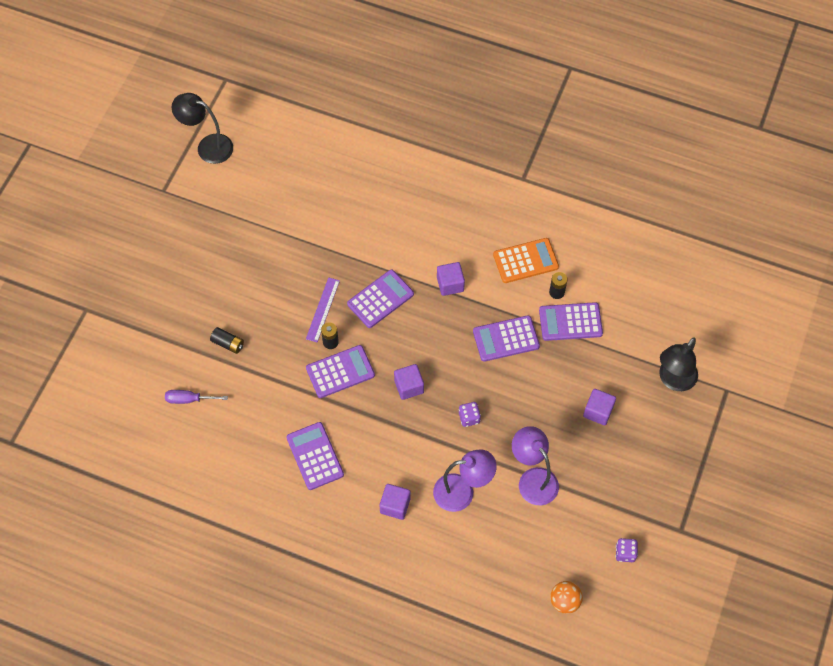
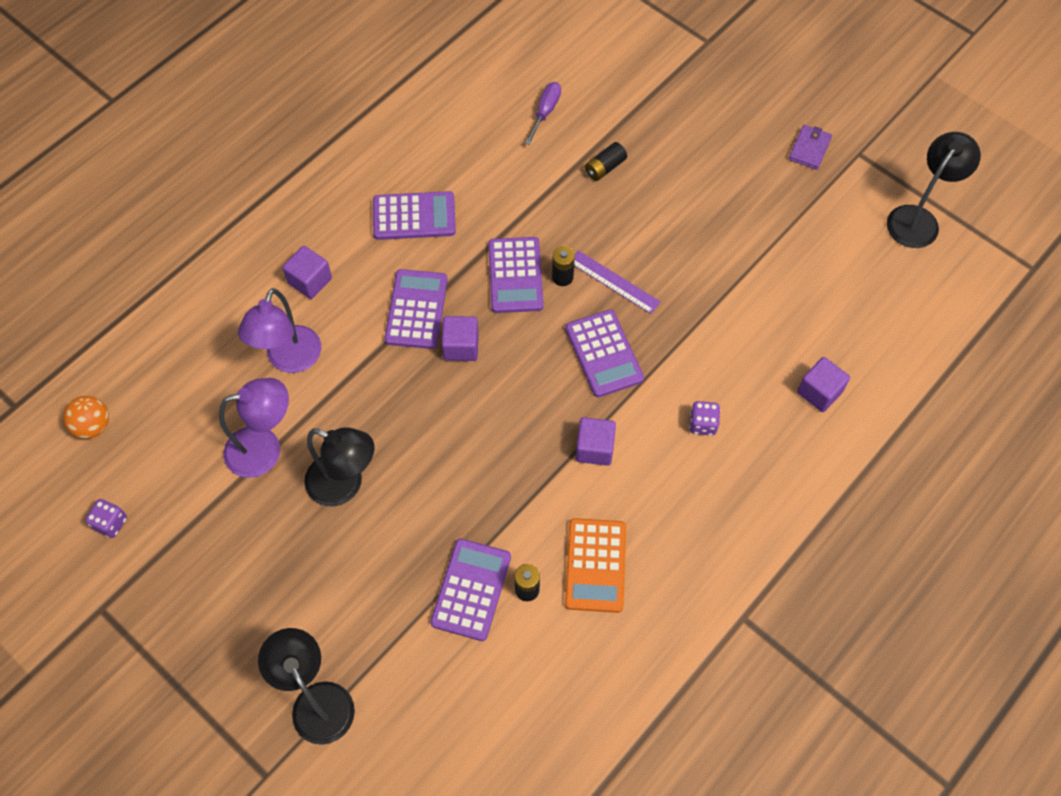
camera: 110 degrees right, 0 degrees up
(168, 221) = (809, 149): none -> purple wallet
(469, 418) = (385, 402): purple dice -> purple dice (703, 424)
(506, 339) = (480, 491): purple calculator -> purple calculator (416, 309)
(536, 419) = (345, 485): none -> black lamp
(598, 411) = (318, 571): purple cube -> purple cube (819, 392)

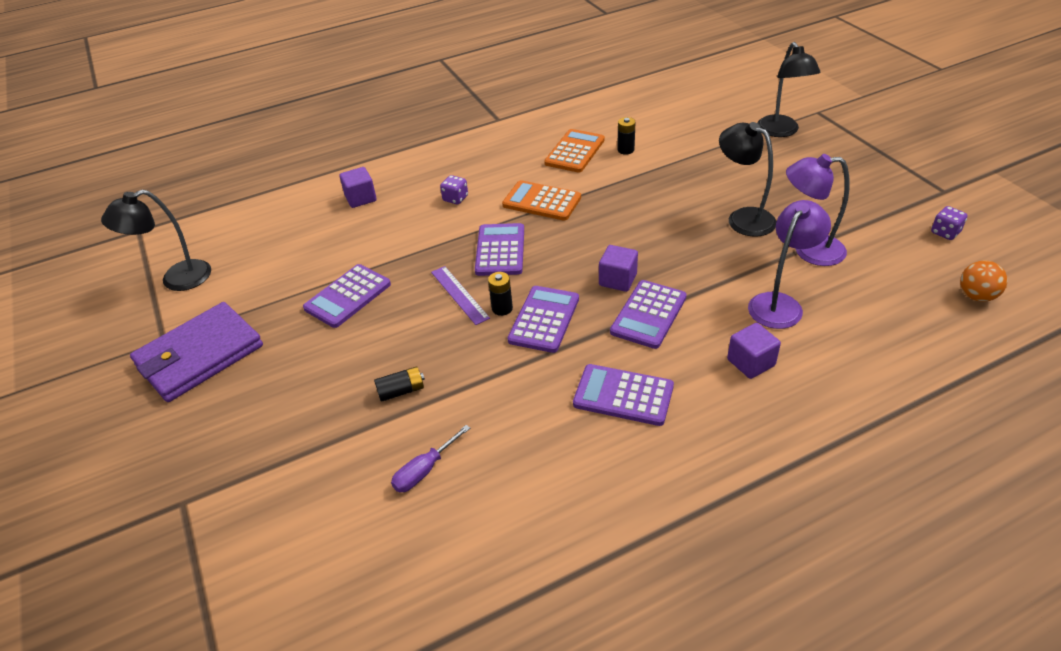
camera: 155 degrees left, 20 degrees down
(471, 589) = (663, 156): purple calculator -> purple calculator (347, 296)
(594, 448) = (542, 201): purple cube -> orange calculator
(809, 149) = (199, 356): purple wallet -> purple wallet, size x2.29

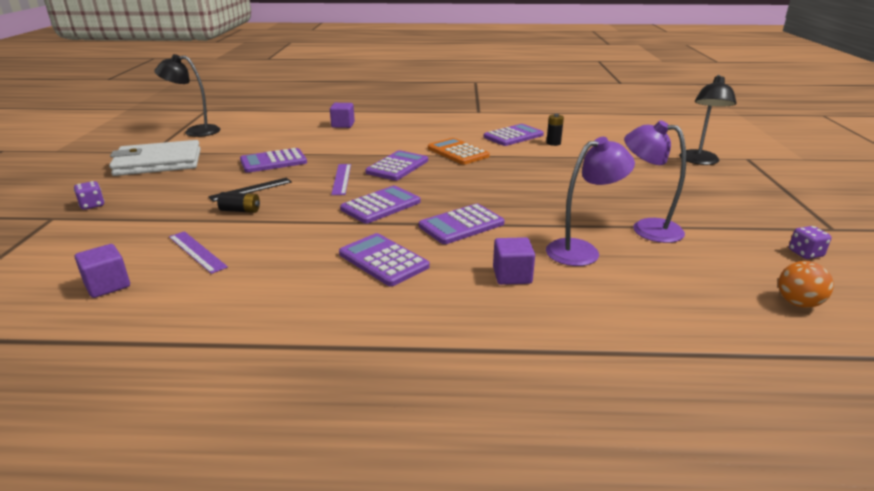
camera: 25 degrees right, 15 degrees down
(199, 356) = (158, 163): purple wallet -> white wallet
(374, 353) = (251, 189): none -> black ruler
(424, 470) = (197, 251): purple screwdriver -> purple ruler
(455, 198) = (401, 138): purple dice -> purple dice (92, 205)
(502, 308) = (360, 192): black battery -> none
(575, 152) = (513, 136): orange calculator -> purple calculator
(618, 280) = (462, 201): purple cube -> purple cube (107, 285)
(743, 218) = (607, 196): black lamp -> none

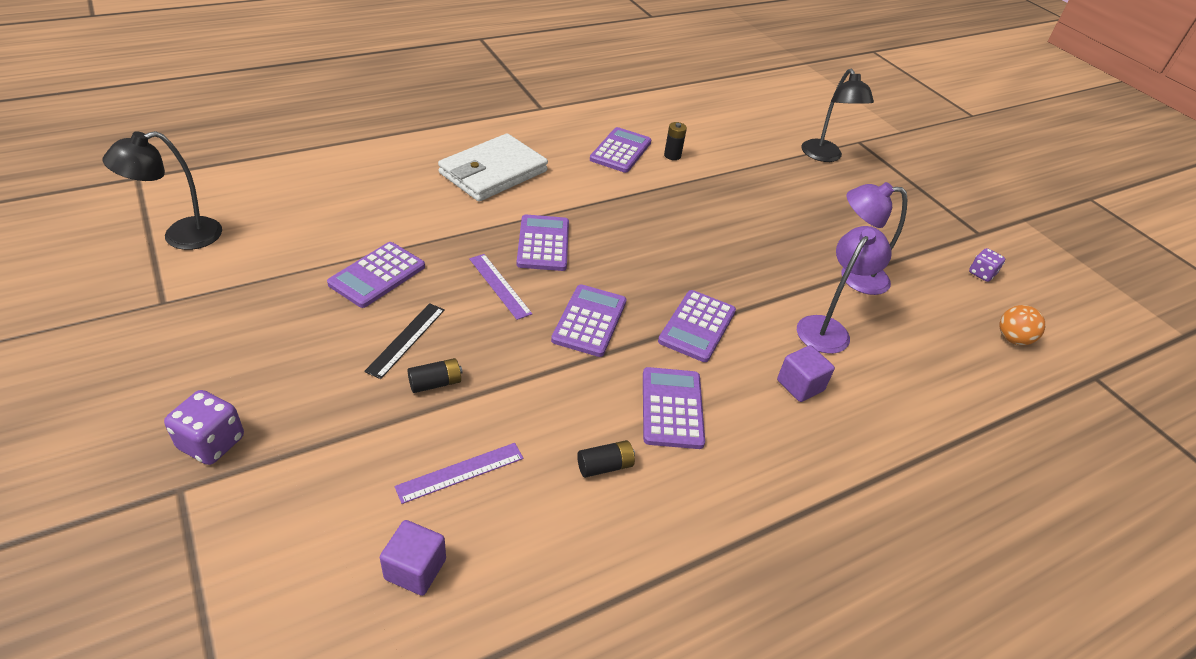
camera: 35 degrees left, 15 degrees up
(92, 205) = (211, 443): purple dice -> purple dice, size x1.54
(158, 163) = (205, 324): white wallet -> white wallet (493, 172)
(197, 251) = (460, 472): purple ruler -> purple ruler turned 45 degrees counterclockwise
(292, 275) = (605, 466): none -> black battery
(343, 125) = (393, 172): purple cube -> none
(383, 260) = (672, 408): purple calculator -> purple calculator turned 75 degrees clockwise
(458, 152) = (587, 198): orange calculator -> none

